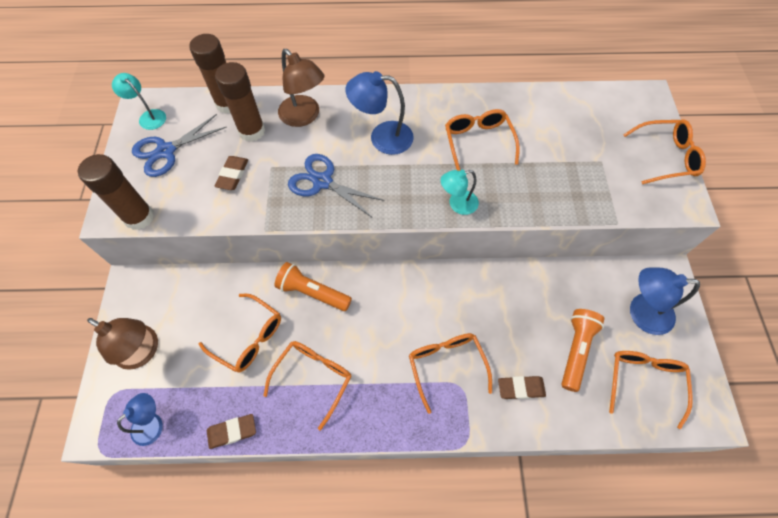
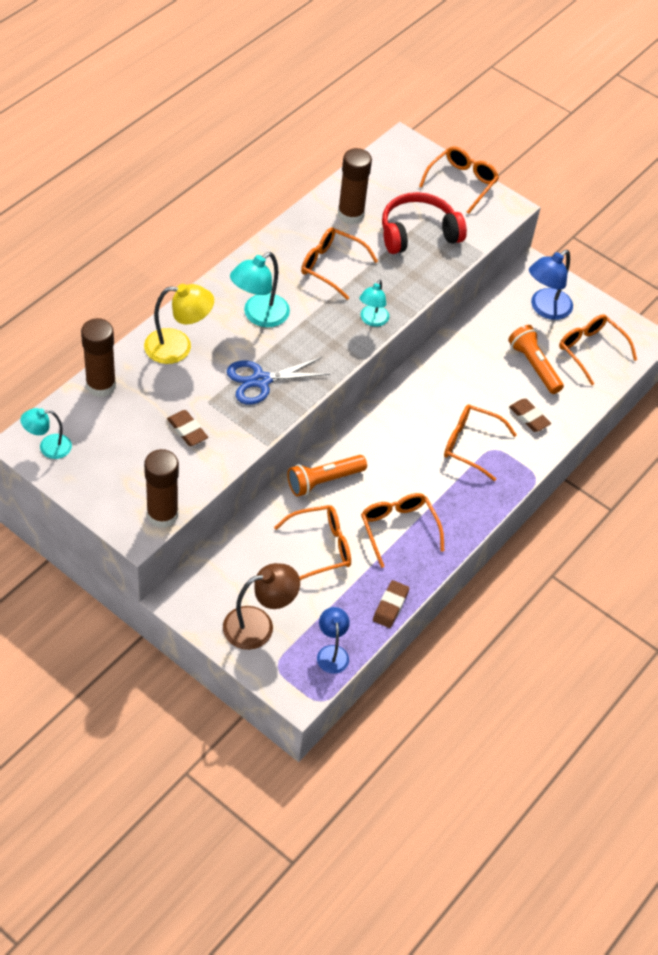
camera: 55 degrees left, 10 degrees down
(166, 151) = (107, 458): blue scissors -> none
(252, 131) = (153, 389): brown glue stick -> brown glue stick (350, 214)
(304, 117) = (178, 347): brown lamp -> yellow lamp
(382, 137) = (259, 316): blue lamp -> turquoise lamp
(521, 388) = (529, 417): brown eraser -> brown eraser turned 75 degrees counterclockwise
(579, 168) = (418, 233): none -> red headphones

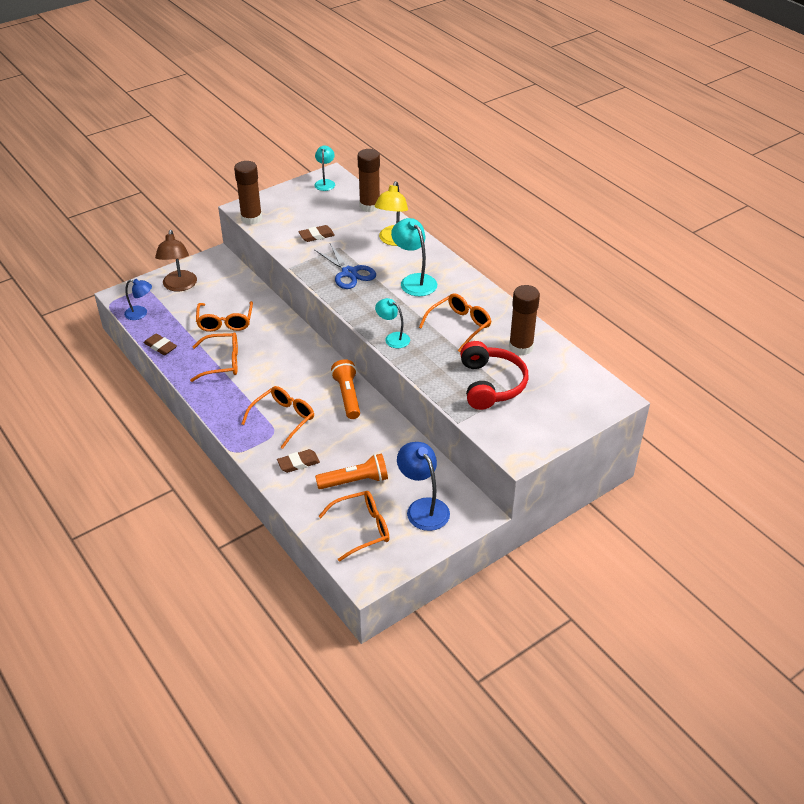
camera: 110 degrees right, 10 degrees down
(261, 381) = (349, 273): blue scissors -> blue scissors turned 150 degrees clockwise
(324, 481) = (281, 333): orange flashlight -> orange flashlight (347, 396)
(462, 182) = (556, 428): orange glasses -> none

